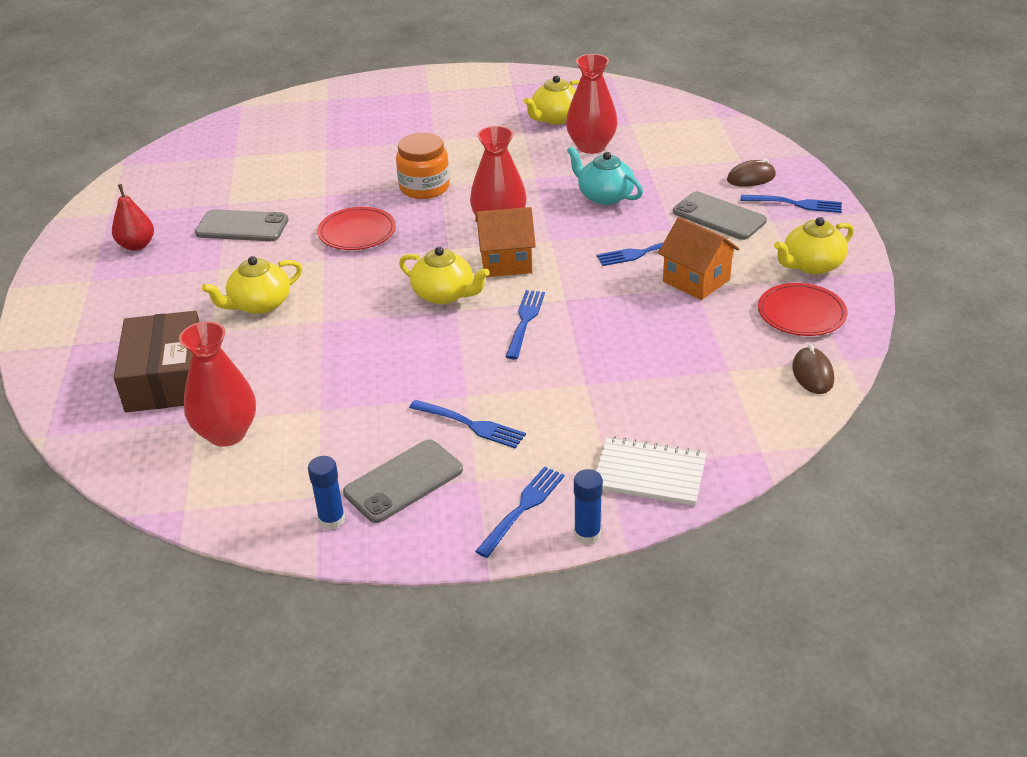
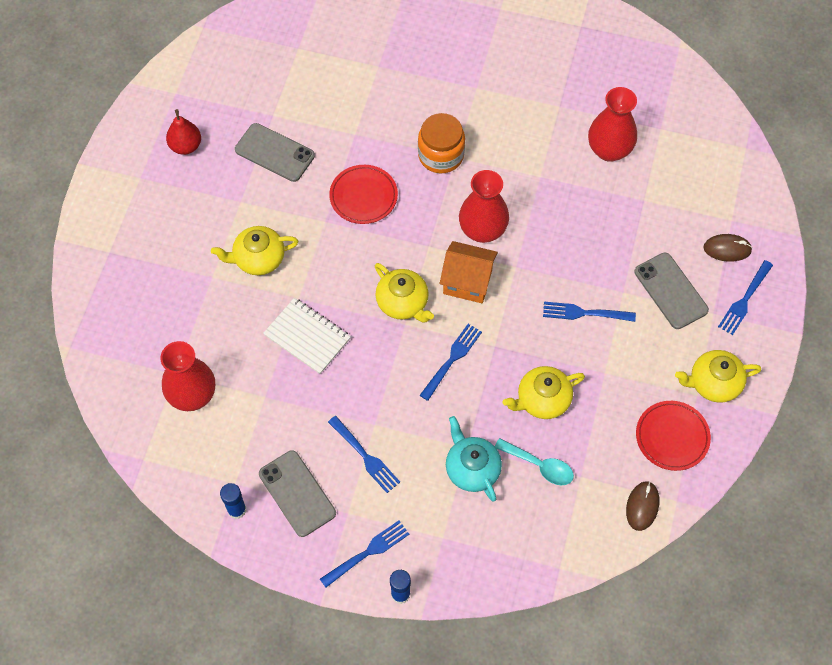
camera: 20 degrees right, 25 degrees up
(166, 377) = (167, 318): brown box -> none
(403, 481) = (297, 493): grey phone -> grey phone turned 75 degrees clockwise
(555, 118) = (596, 95): yellow teapot -> yellow teapot (542, 400)
(604, 196) = (587, 225): turquoise teapot -> turquoise teapot (472, 468)
(649, 473) = (469, 556): white notebook -> white notebook (307, 337)
(677, 375) = (539, 465): none -> turquoise spoon
(696, 280) = (609, 364): orange house -> none
(794, 204) = (745, 299): blue fork -> blue fork turned 90 degrees clockwise

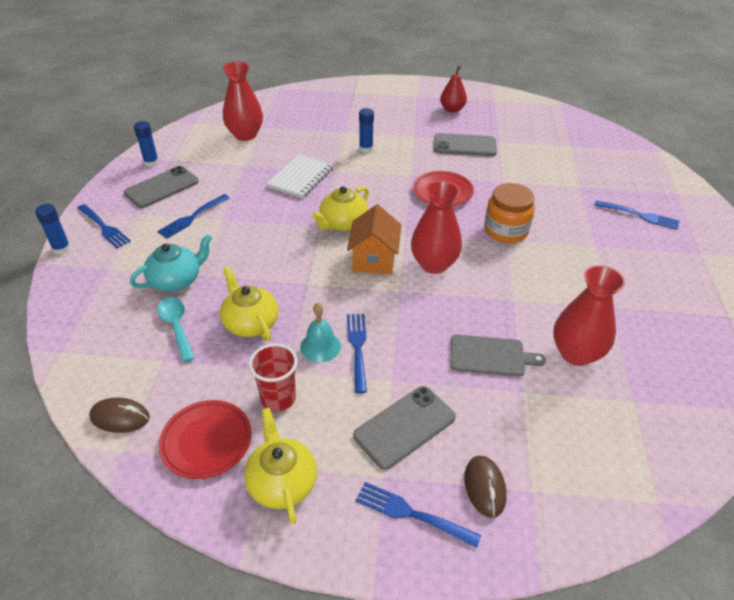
camera: 80 degrees right, 20 degrees down
(258, 258) = (366, 149): yellow teapot -> blue glue stick
(274, 153) = (464, 145): grey phone -> grey phone turned 75 degrees clockwise
(452, 360) = (289, 257): blue fork -> blue fork (639, 215)
(539, 465) = (177, 326): turquoise spoon -> turquoise spoon turned 135 degrees clockwise
(579, 343) = (320, 346): none -> turquoise bell
(605, 213) = (490, 356): none -> grey cutting board
(634, 381) = (278, 398): none -> red cup

